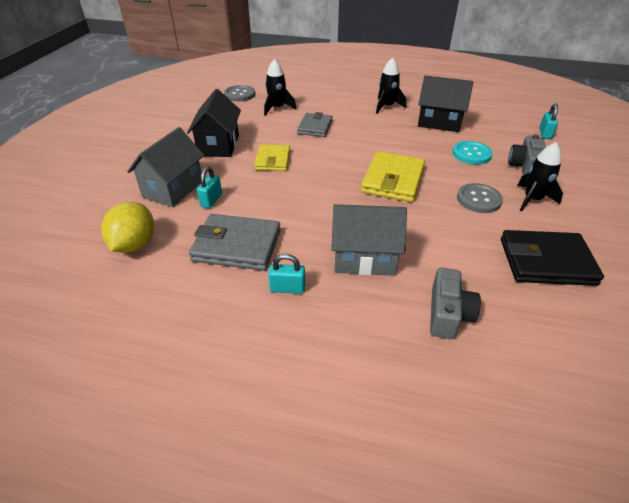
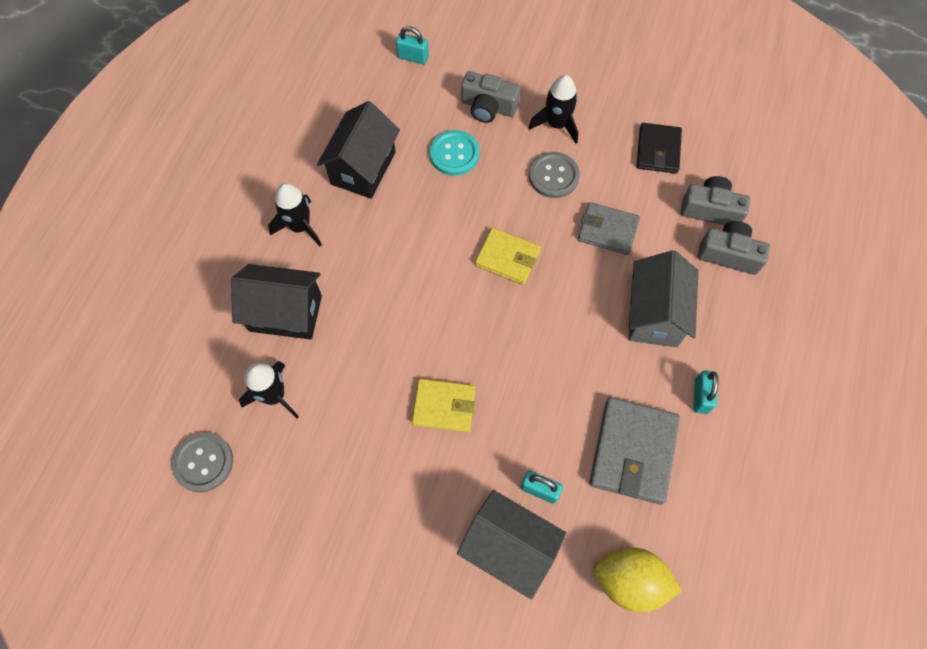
camera: 85 degrees left, 25 degrees up
(218, 145) = (390, 490): black house -> black house (285, 313)
(315, 127) = (352, 340): grey wallet -> grey wallet (607, 230)
(393, 180) = (507, 258): yellow wallet -> yellow wallet, size x0.65
(496, 300) = (710, 209): none -> grey camera
(546, 262) = (658, 150): black wallet -> black wallet, size x0.65

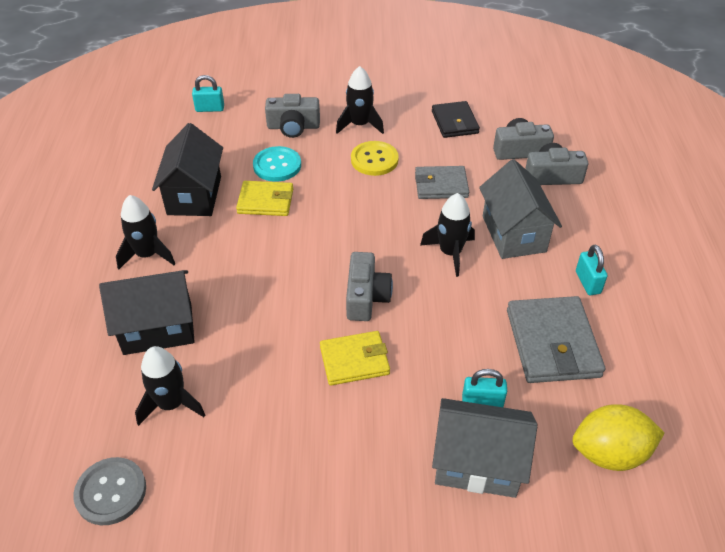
camera: 20 degrees left, 20 degrees down
(481, 341) = (366, 297): none -> grey camera
(507, 258) = (361, 227): yellow wallet -> yellow wallet (265, 201)
(553, 176) = (374, 160): grey button -> yellow button
(581, 317) = (450, 253): none -> black rocket

